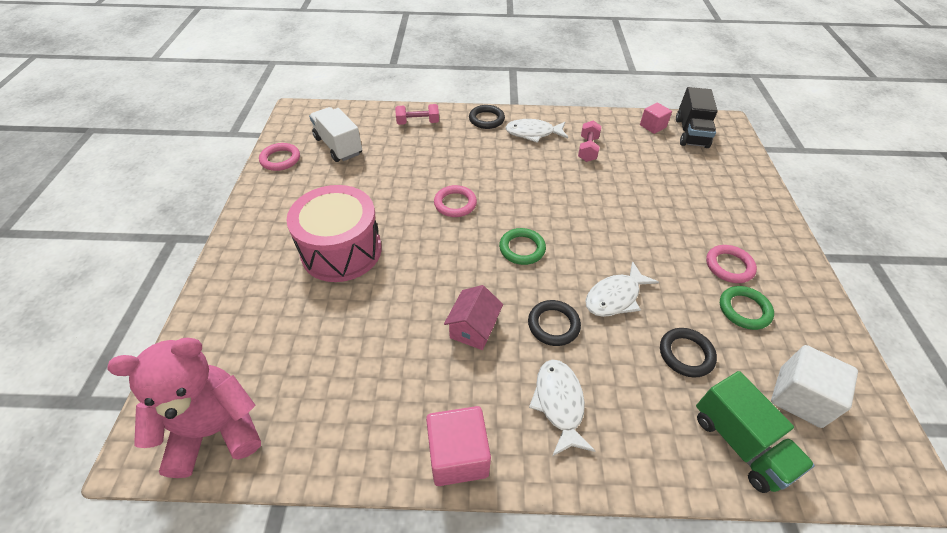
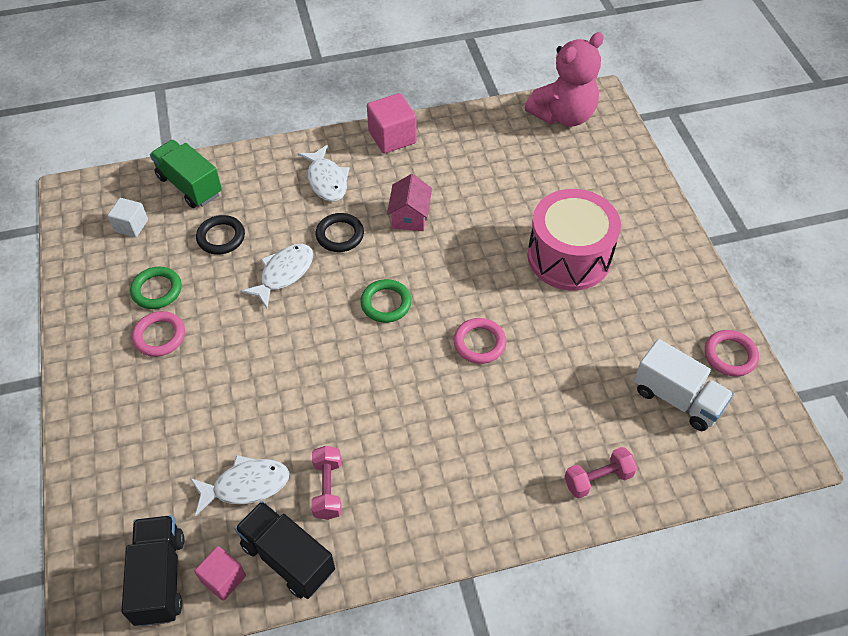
camera: 165 degrees right, 5 degrees up
(486, 119) = (497, 517): black ring -> none
(533, 133) = (416, 503): white fish -> white fish (246, 485)
(614, 127) = (288, 558): none -> black truck
(799, 397) = (131, 226): white cube -> white cube, size x0.63

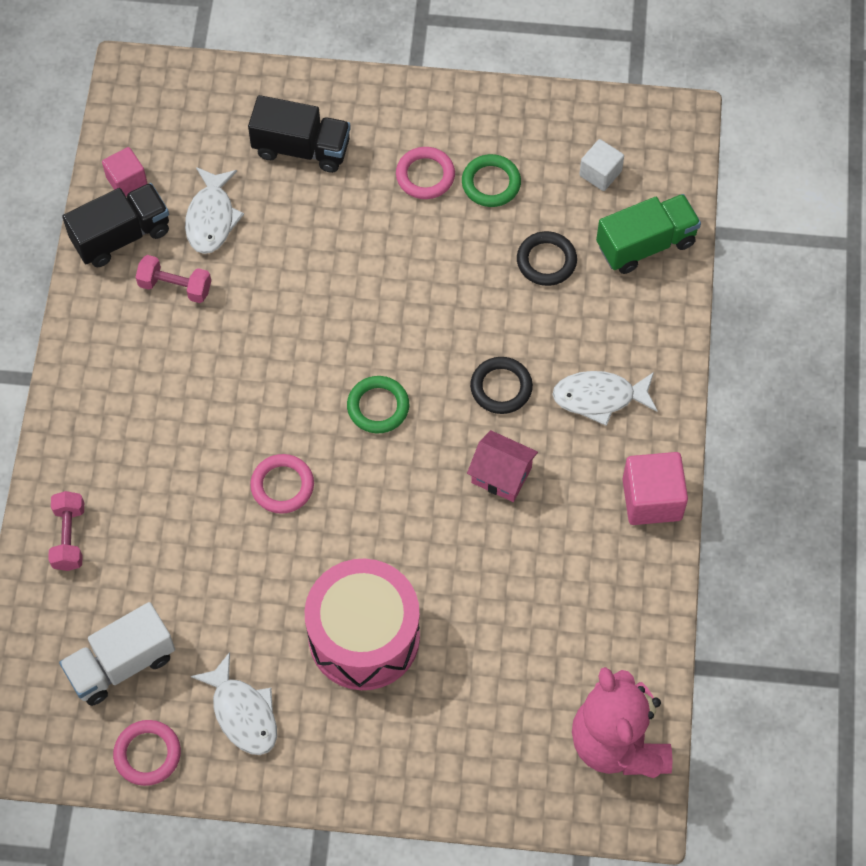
camera: 110 degrees right, 10 degrees up
(160, 578) = (151, 132): black truck -> black truck (301, 148)
(284, 274) = (464, 313): white fish -> white fish (243, 713)

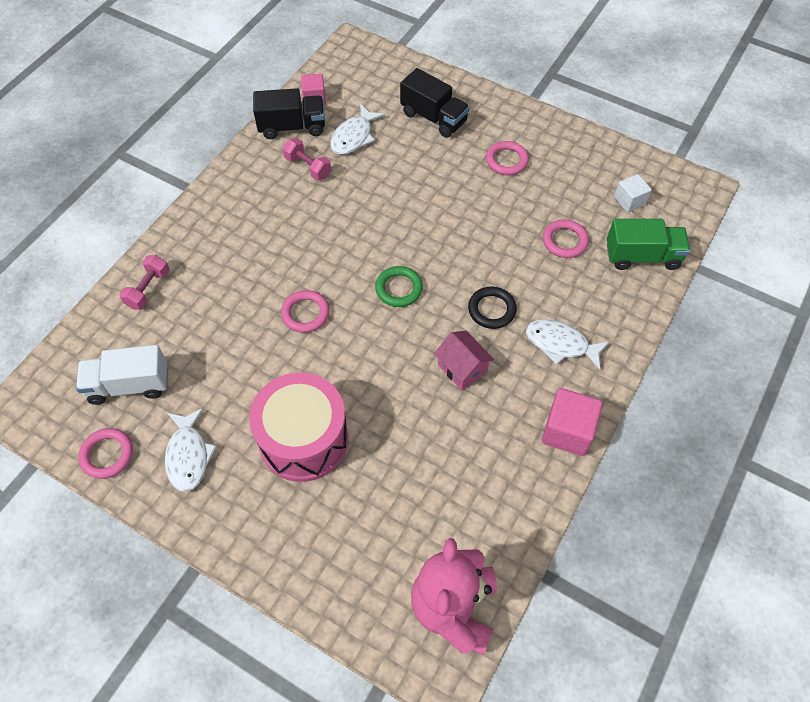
camera: 25 degrees right, 5 degrees down
(491, 183) = (549, 180): green ring -> none
(546, 261) = (564, 241): black ring -> pink ring

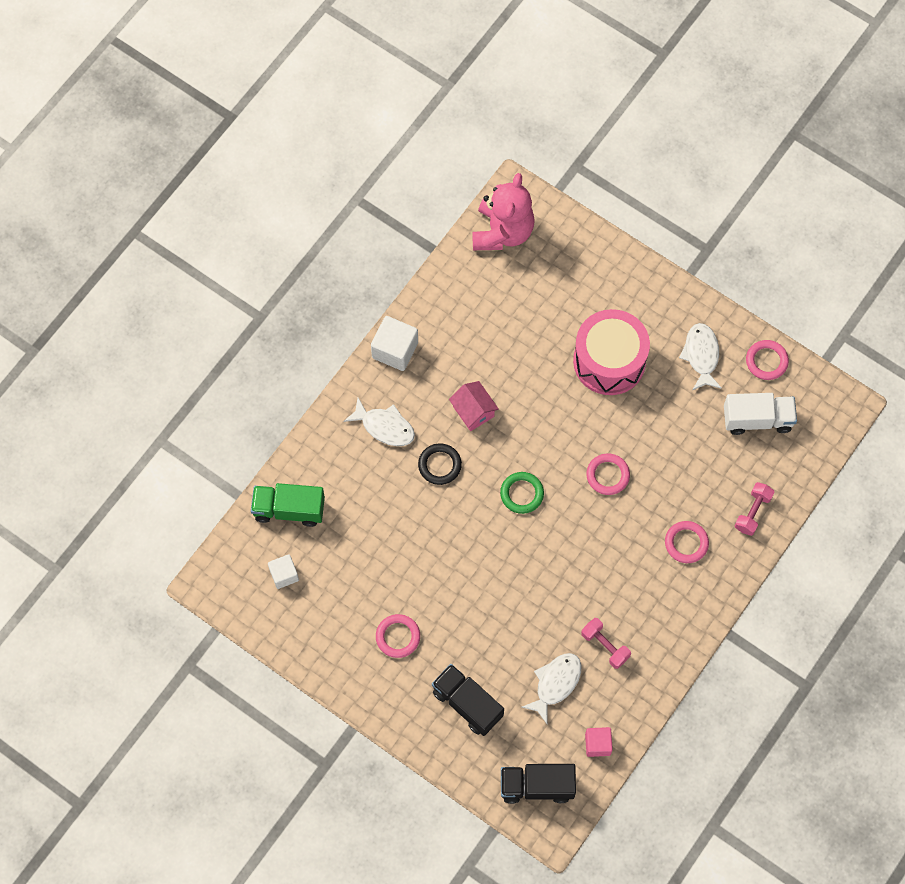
camera: 175 degrees left, 10 degrees up
(292, 127) = (622, 703): black truck -> black truck (537, 786)
(564, 241) = (358, 533): pink ring -> pink ring (686, 543)
(567, 431) = (395, 350): pink cube -> white cube

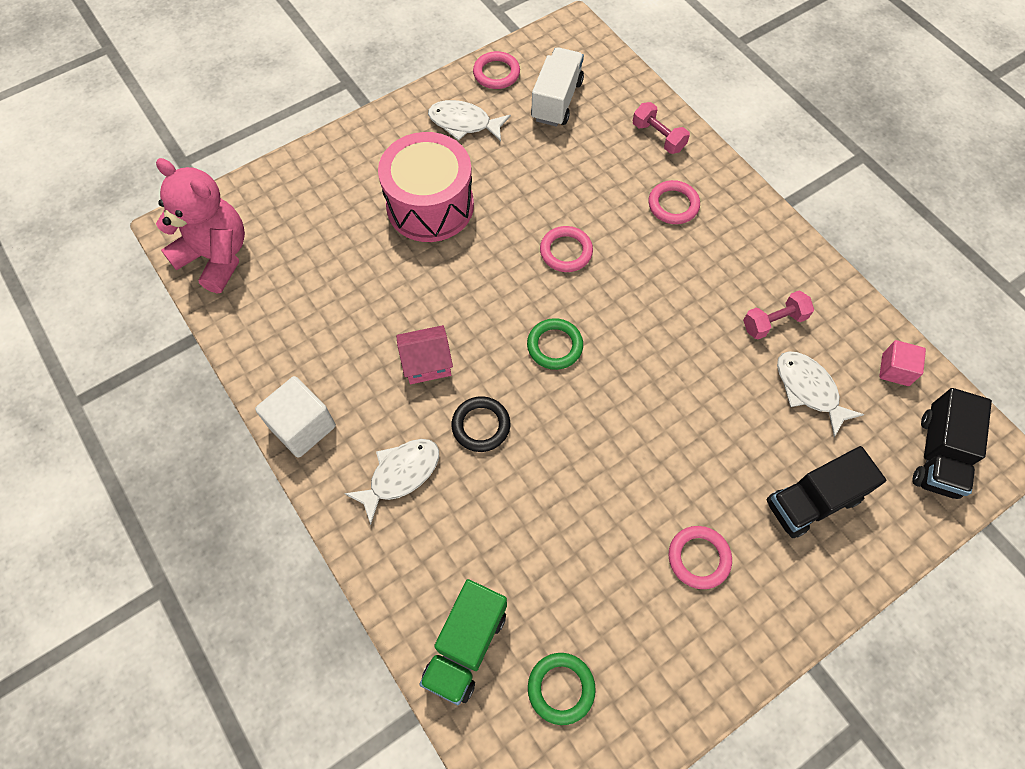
camera: 70 degrees left, 5 degrees down
(284, 575) = (561, 688): white cube -> green ring

